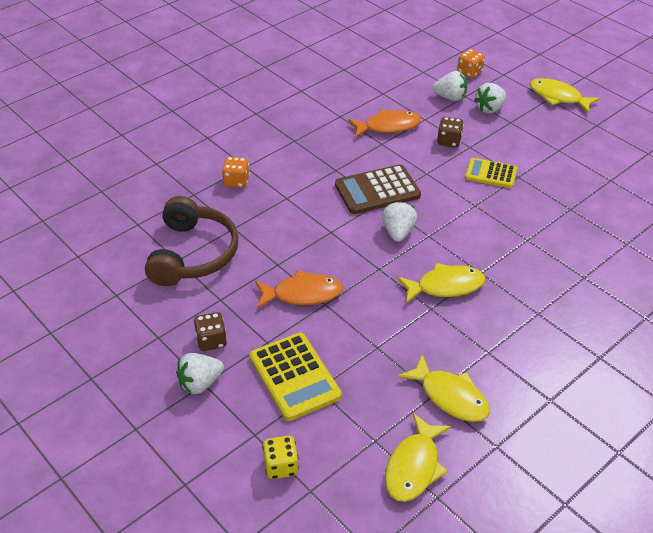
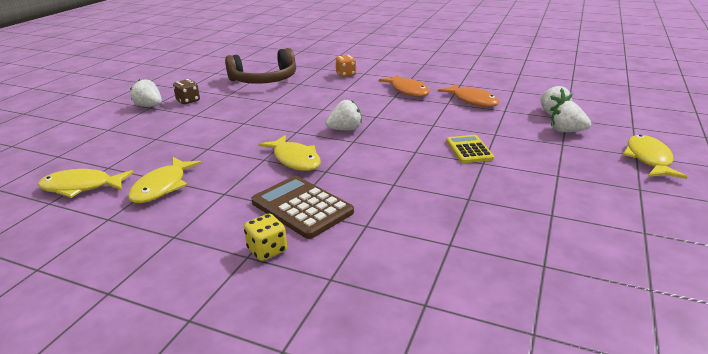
camera: 65 degrees right, 15 degrees down
(281, 466) = (79, 142): yellow dice -> yellow dice (267, 250)
(294, 376) = (165, 129): yellow calculator -> none
(302, 294) = (248, 114): orange fish -> orange fish (408, 91)
(377, 190) = (387, 113): brown calculator -> brown calculator (302, 207)
(449, 141) = (489, 124): brown dice -> none
(469, 72) = (605, 113): orange dice -> none

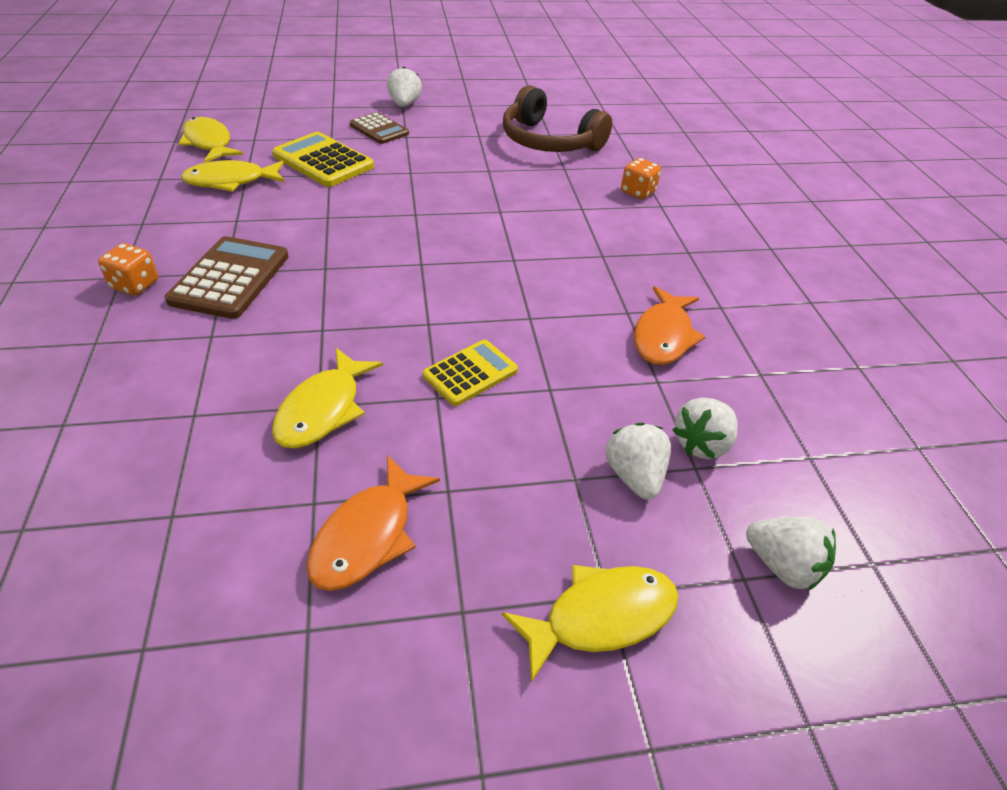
camera: 55 degrees right, 15 degrees up
(171, 121) = (379, 129): none -> brown calculator
(185, 147) = (323, 161): none -> yellow calculator
(188, 101) = (438, 119): brown dice -> none
(267, 250) = (135, 285): yellow dice -> orange dice
(295, 160) = (340, 237): yellow fish -> yellow fish (323, 409)
(345, 129) = (450, 247): white strawberry -> white strawberry (782, 566)
(408, 91) = (635, 262): orange fish -> orange fish (368, 535)

